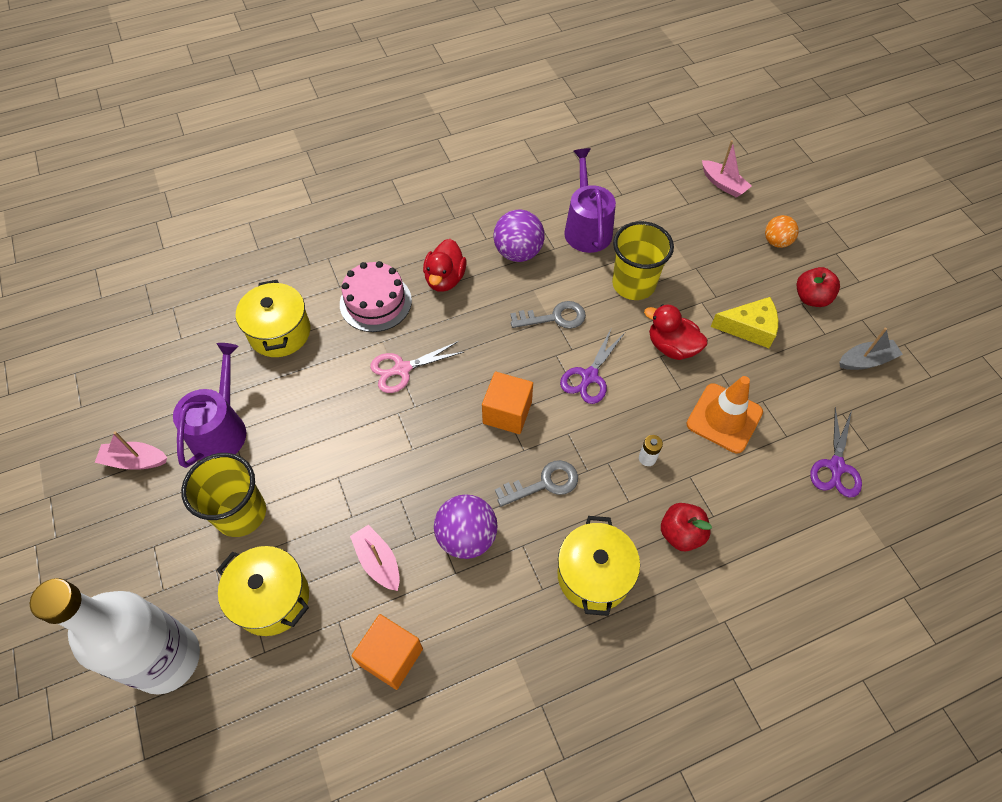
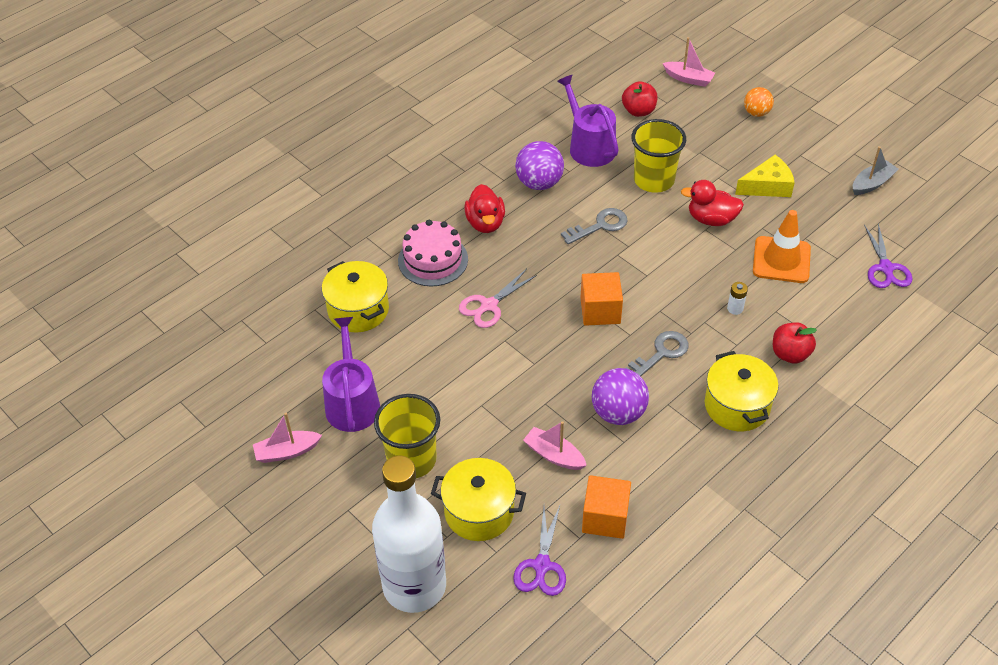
camera: 20 degrees left, 10 degrees down
(589, 377) = (654, 263): purple scissors -> purple scissors (541, 566)
(811, 298) = (806, 149): red apple -> red apple (638, 111)

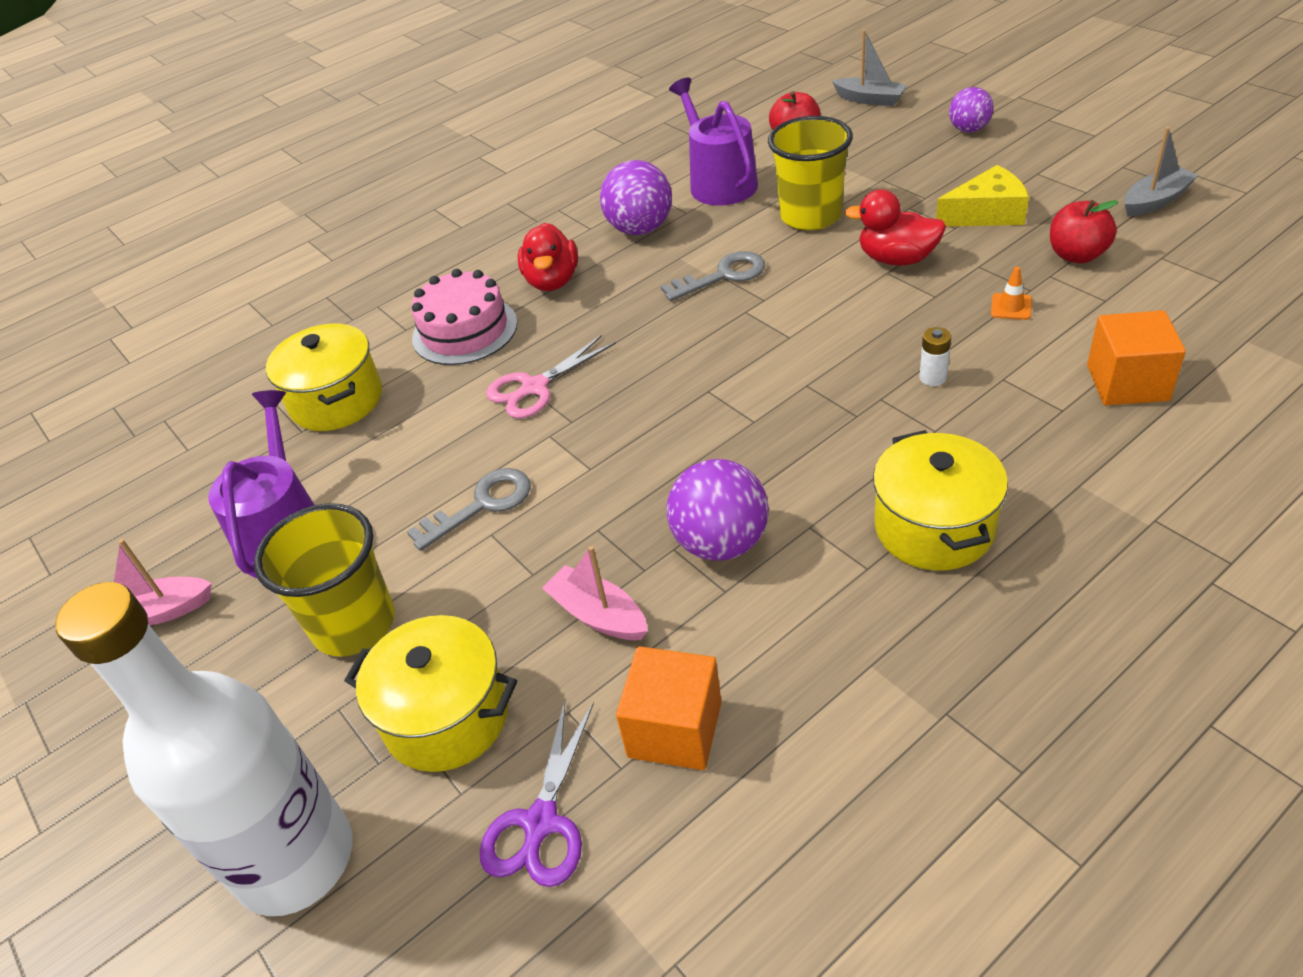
camera: 10 degrees right, 5 degrees down
(600, 311) = (709, 388): orange cube -> orange cube (1127, 383)
(661, 353) = (803, 448): grey key -> grey key (482, 505)
(688, 79) = (870, 99): pink boat -> grey boat
(756, 113) = (968, 129): orange ball -> purple ball
(781, 260) = (1011, 307): orange traffic cone -> orange traffic cone, size x0.43
(790, 354) = (1030, 442): red apple -> red apple (1077, 255)
(886, 268) = (1191, 311): purple scissors -> none

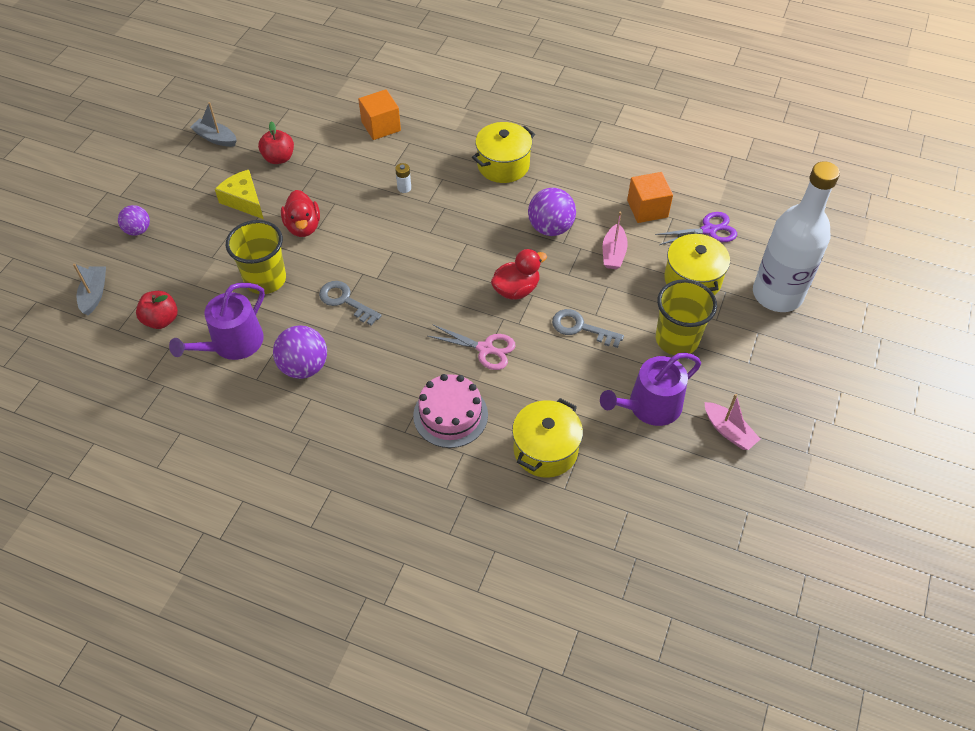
camera: 125 degrees left, 10 degrees up
(552, 281) = (380, 391): red duck -> red duck (516, 289)
(1011, 307) = (335, 173): orange traffic cone -> none

